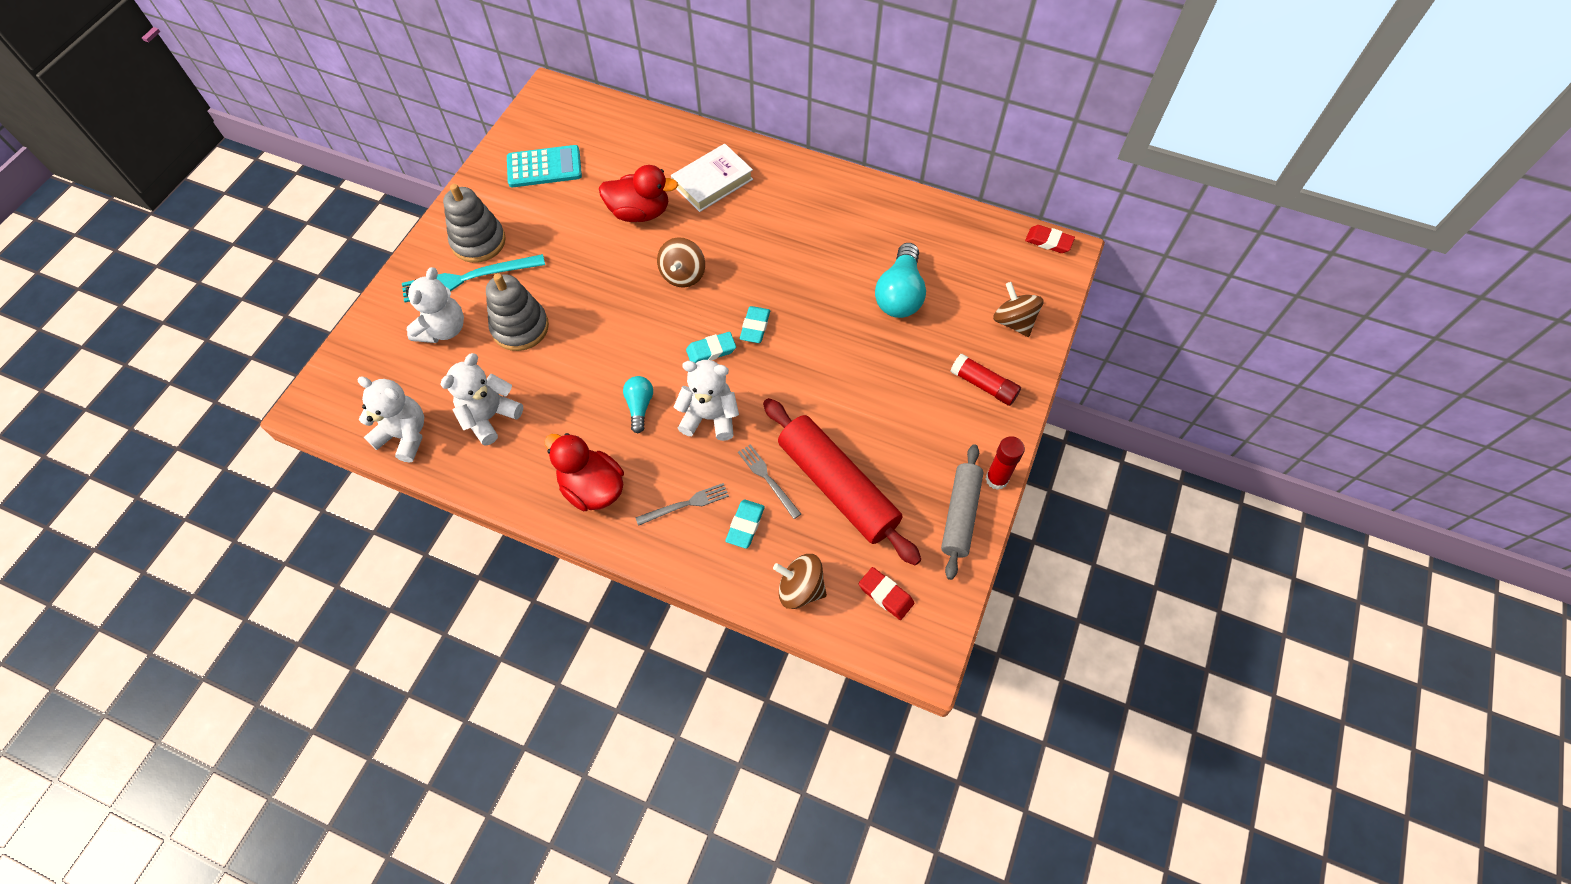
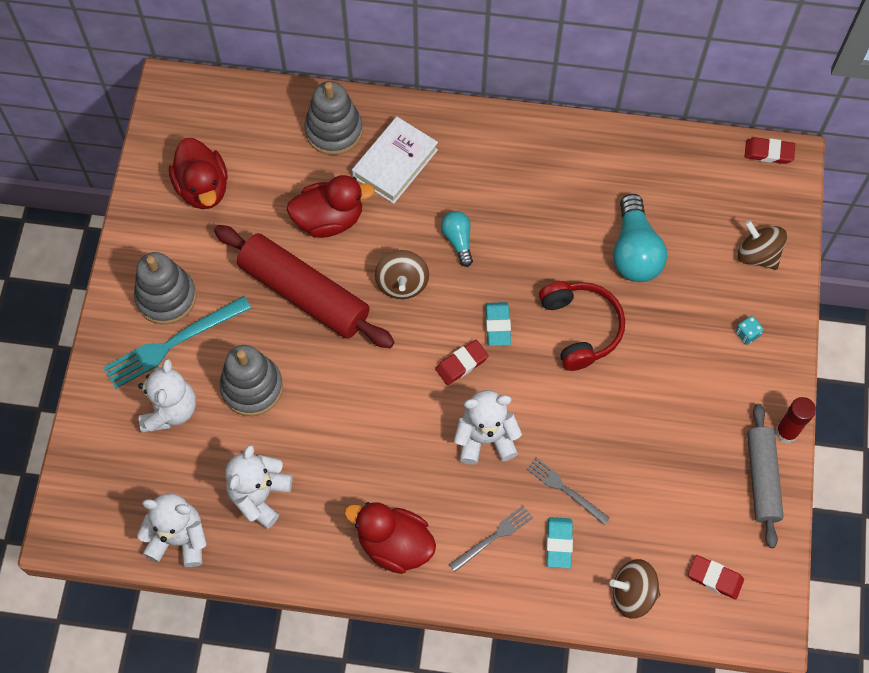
camera: 15 degrees left, 5 degrees up
(544, 167) = (203, 188): turquoise calculator -> red duck
(639, 406) = (410, 445): turquoise light bulb -> turquoise light bulb (458, 240)
(670, 147) = (334, 130): none -> grey stacking toy
(711, 350) = (461, 364): turquoise eraser -> red eraser
(829, 345) = (580, 328): none -> red headphones
(838, 486) = (636, 480): red rolling pin -> red rolling pin (304, 293)
(983, 385) = (747, 334): red glue stick -> turquoise dice

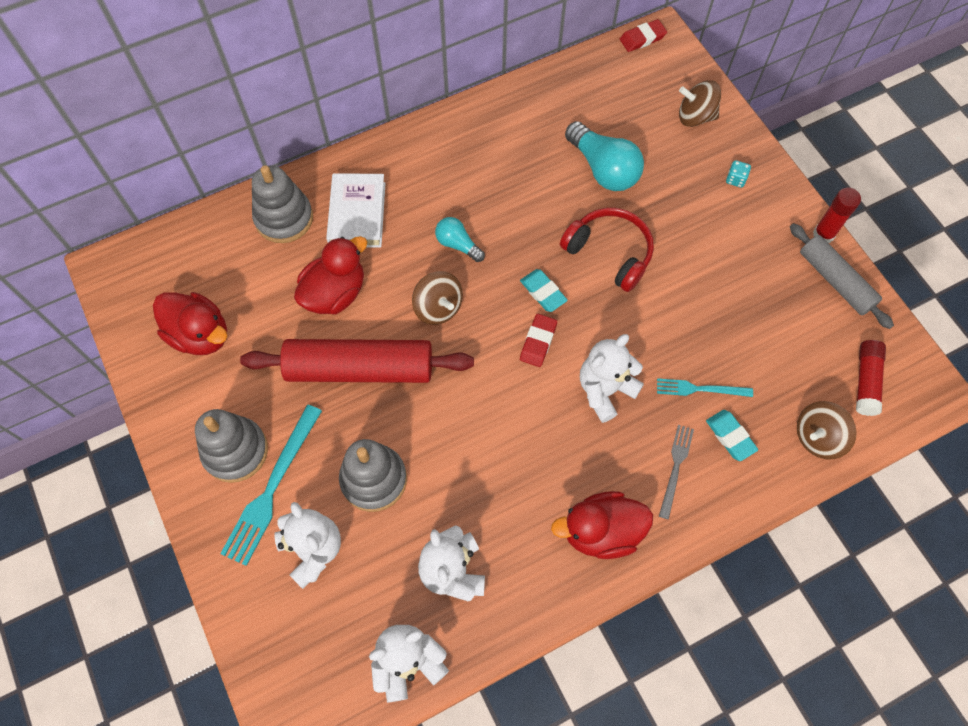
camera: 35 degrees left, 0 degrees up
(565, 489) = (700, 389): grey fork -> turquoise fork
(715, 578) = (866, 381): red eraser -> red glue stick

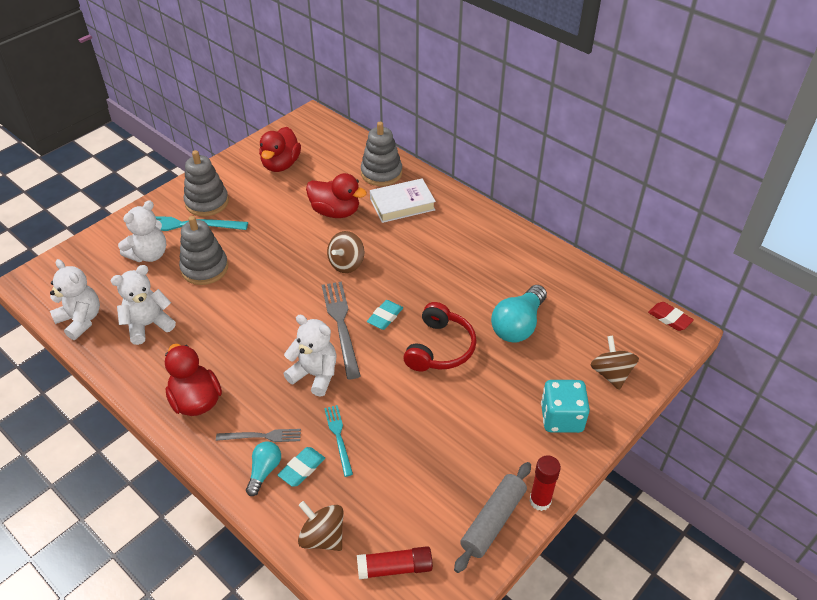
camera: 70 degrees right, 20 degrees down
(360, 368) = (284, 239): red rolling pin -> none
(457, 244) = (403, 260): turquoise light bulb -> turquoise light bulb (264, 471)
(538, 342) = (341, 325): red eraser -> grey fork
(735, 179) = (561, 418): turquoise dice -> turquoise dice, size x2.27

